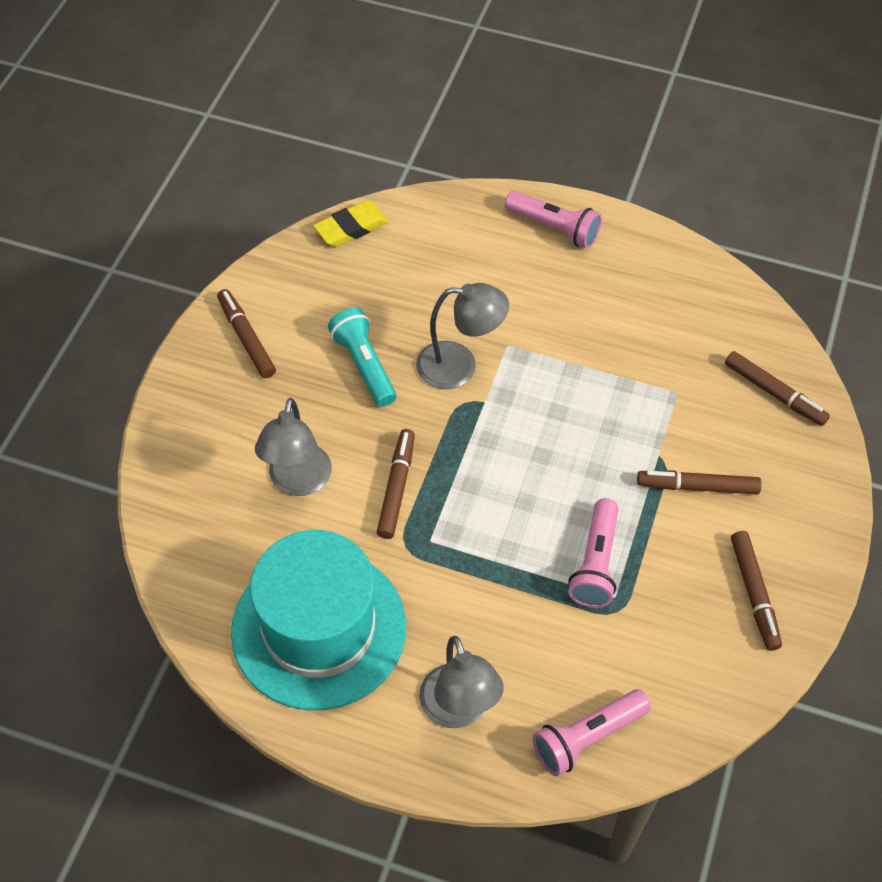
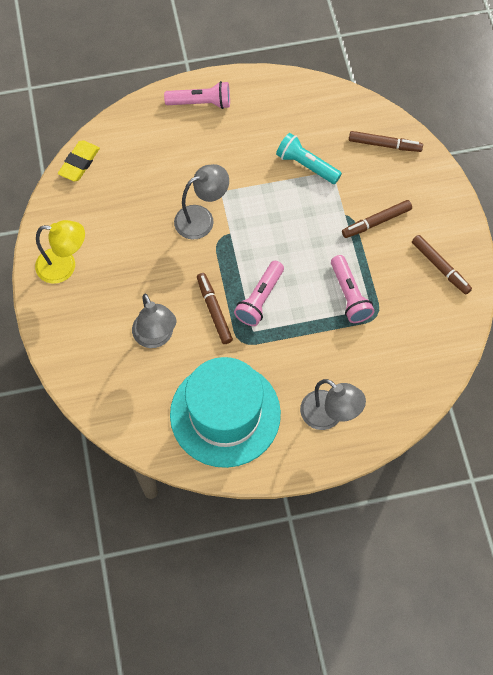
camera: 30 degrees left, 10 degrees up
(246, 338) = (64, 266): brown marker -> yellow lamp
(364, 365) = (146, 247): turquoise flashlight -> turquoise flashlight (306, 165)
(587, 737) = (403, 392): pink flashlight -> pink flashlight (260, 299)

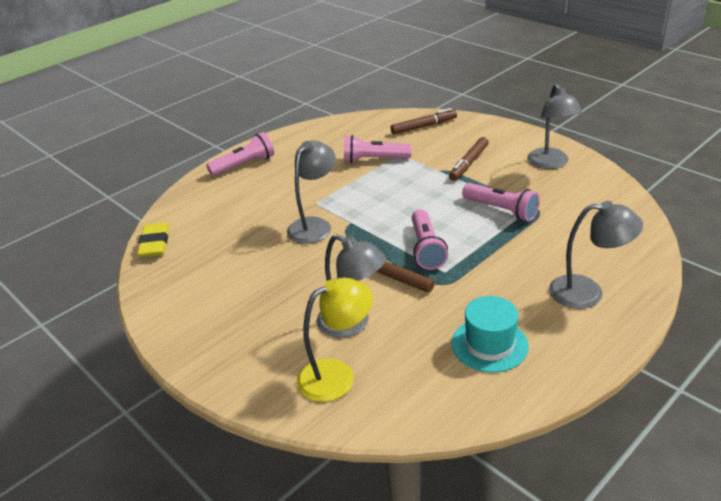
camera: 30 degrees left, 30 degrees down
(64, 266) = (199, 320): yellow lamp -> yellow lamp (337, 375)
(225, 414) = (489, 344): turquoise hat -> turquoise hat, size x0.53
(306, 165) = (374, 160): turquoise flashlight -> pink flashlight
(440, 267) = (550, 164): brown marker -> grey lamp

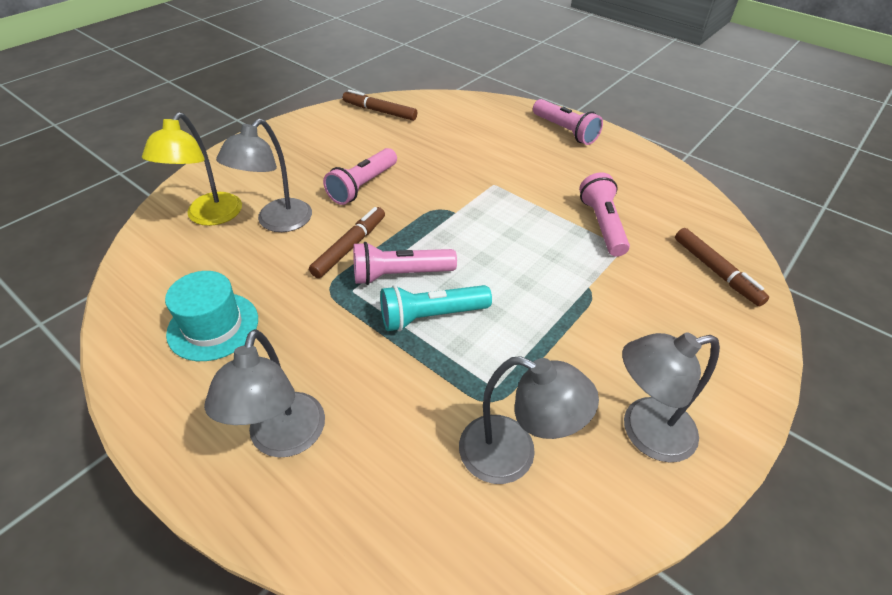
camera: 80 degrees right, 10 degrees up
(155, 243) = (419, 101): yellow eraser -> none
(314, 225) = (449, 187): grey lamp -> grey lamp (513, 455)
(337, 375) = (209, 217): yellow lamp -> yellow lamp turned 45 degrees clockwise
(469, 163) = (616, 321): brown marker -> brown marker (379, 111)
(470, 233) = (431, 316): none -> turquoise flashlight
(501, 210) = (490, 353): pink flashlight -> pink flashlight (363, 186)

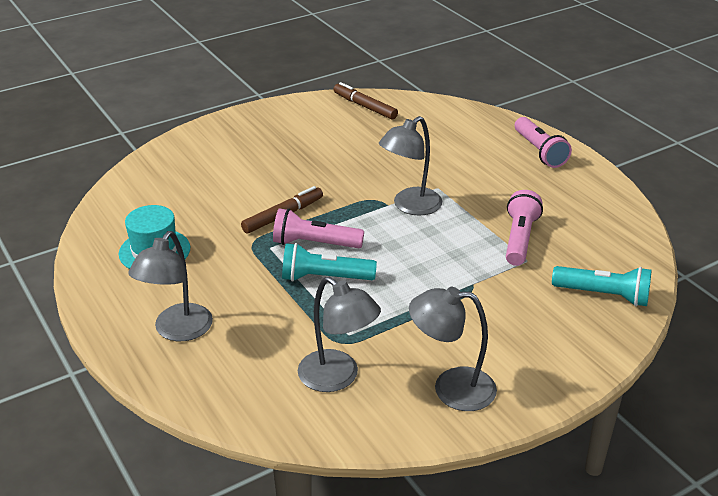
camera: 20 degrees right, 10 degrees down
(209, 217) = (179, 172): yellow lamp -> none
(277, 222) = (232, 186): grey lamp -> grey lamp (410, 206)
(363, 186) = (317, 169): pink flashlight -> none
(716, 271) = (603, 295): brown marker -> turquoise flashlight

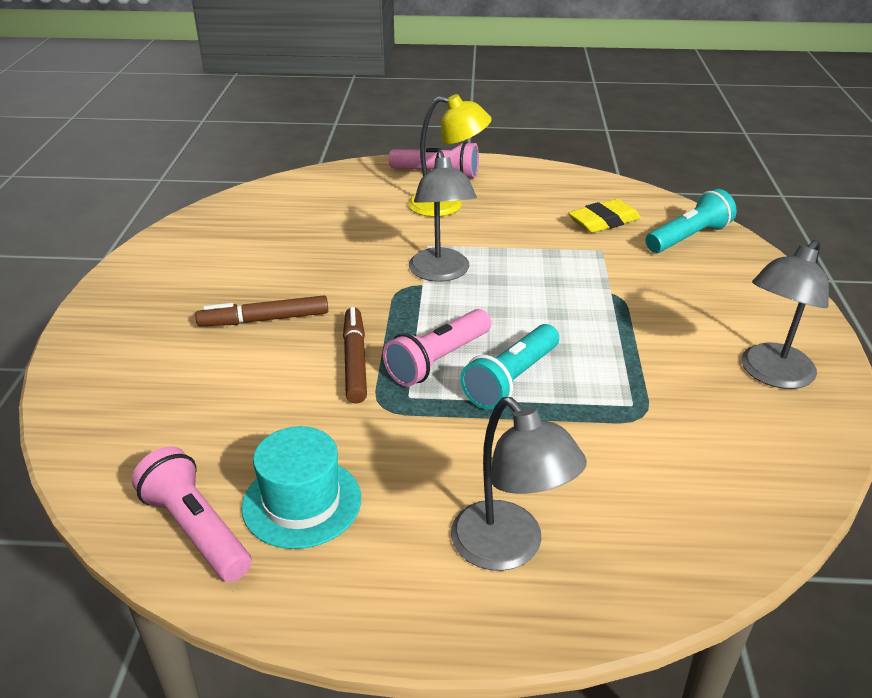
camera: 55 degrees left, 0 degrees up
(337, 378) = (705, 444): grey lamp -> none
(364, 106) = (216, 223): brown marker -> brown marker (264, 320)
(500, 173) = (447, 205): none -> yellow lamp
(519, 239) = (564, 240): pink flashlight -> pink flashlight (196, 530)
(572, 247) = (604, 221): none -> yellow eraser

